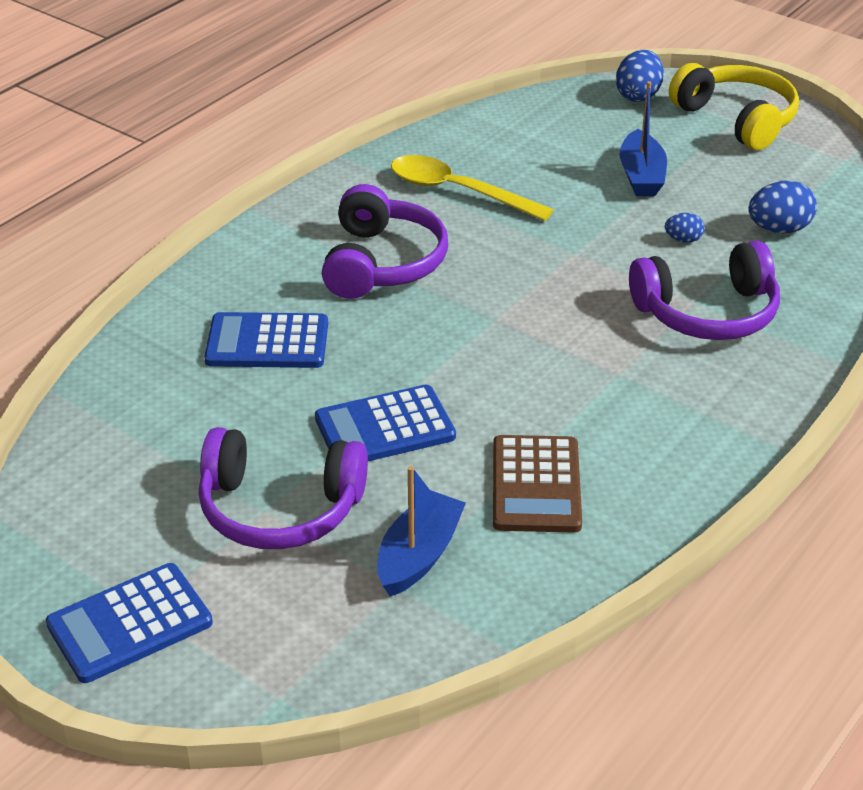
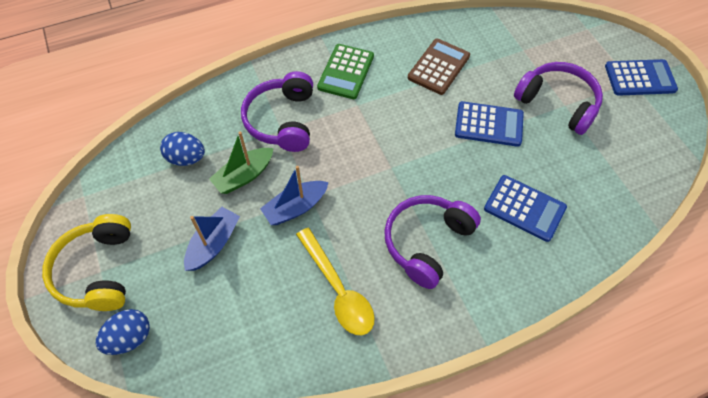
camera: 150 degrees left, 20 degrees up
(419, 555) = (507, 58): blue boat -> blue boat (295, 208)
(683, 240) = (244, 176): blue egg -> green boat
(686, 413) = (346, 72): none -> green calculator
(707, 313) = (282, 120): purple headphones -> purple headphones turned 105 degrees counterclockwise

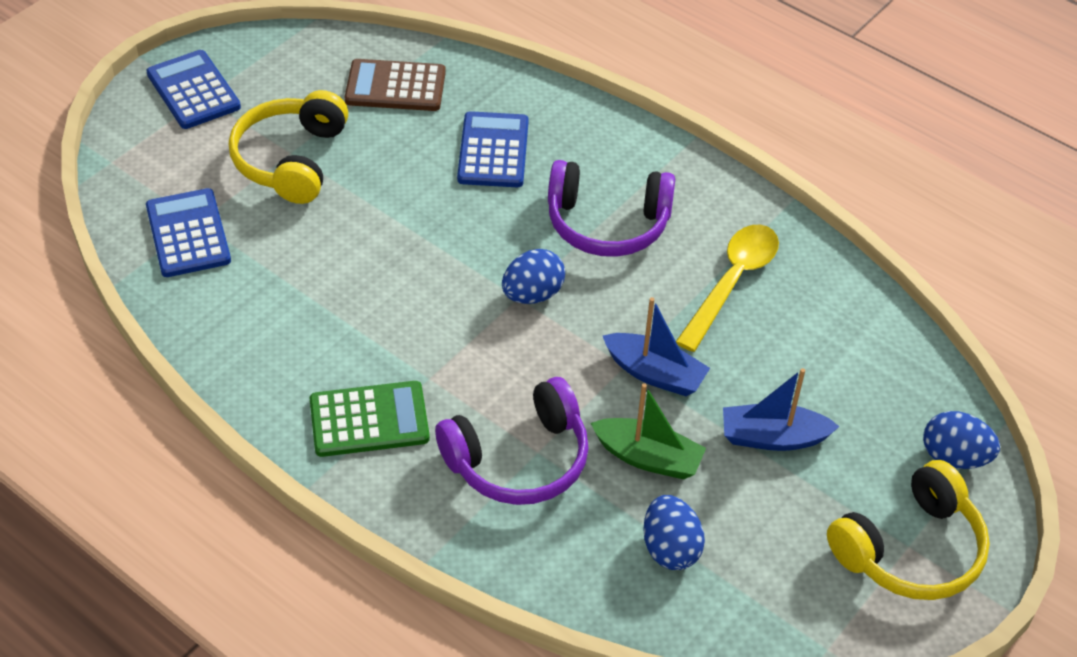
camera: 120 degrees left, 10 degrees down
(389, 175) = (532, 294): none -> blue egg
(438, 67) = (291, 307): brown calculator -> brown calculator (395, 86)
(489, 124) = (375, 219): blue calculator -> blue calculator (188, 234)
(558, 103) = (291, 160): purple headphones -> yellow headphones

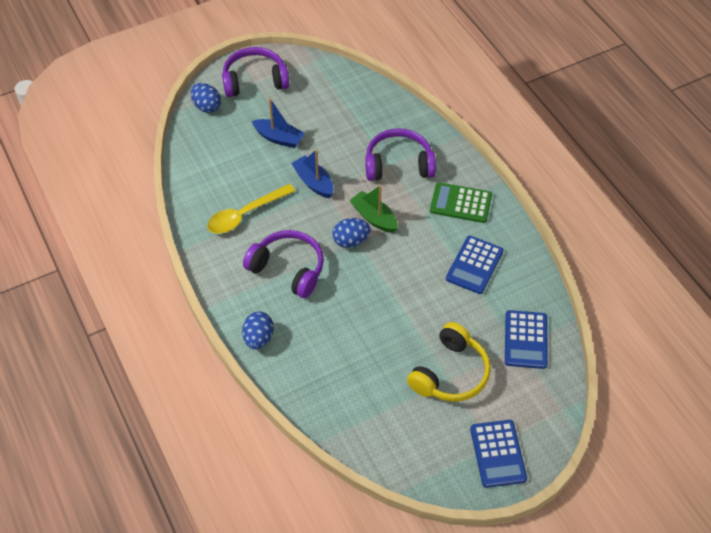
camera: 155 degrees left, 5 degrees up
(395, 86) = (364, 411): brown calculator -> none
(493, 151) = (326, 339): blue calculator -> blue calculator (474, 265)
(648, 458) = (340, 147): green boat -> green boat (374, 217)
(670, 548) = (353, 110): blue egg -> blue egg (258, 338)
(910, 550) = (254, 80): yellow headphones -> purple headphones

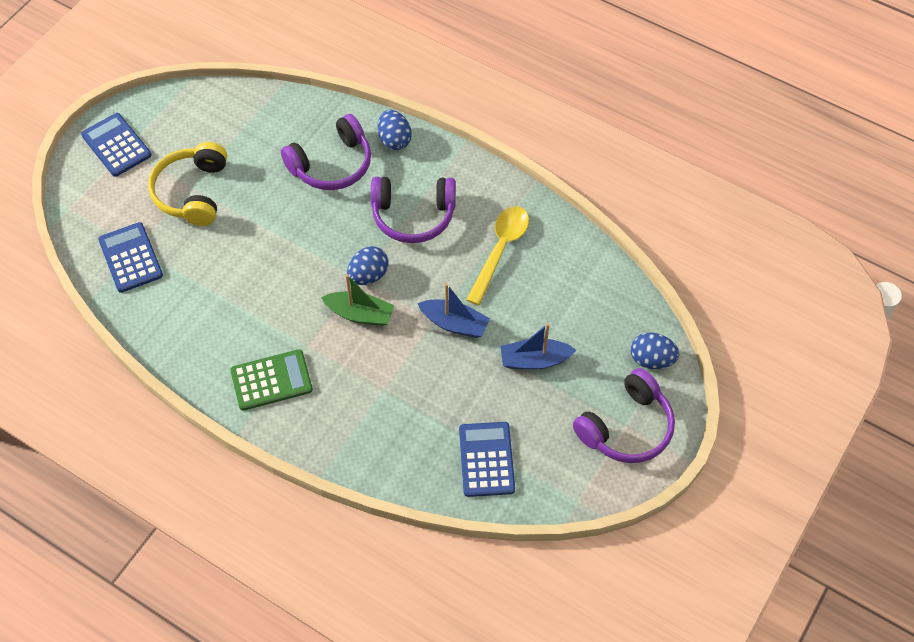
camera: 150 degrees right, 5 degrees up
(398, 164) = (372, 396): purple headphones -> purple headphones (332, 165)
(474, 265) = (220, 312): blue calculator -> blue calculator (486, 459)

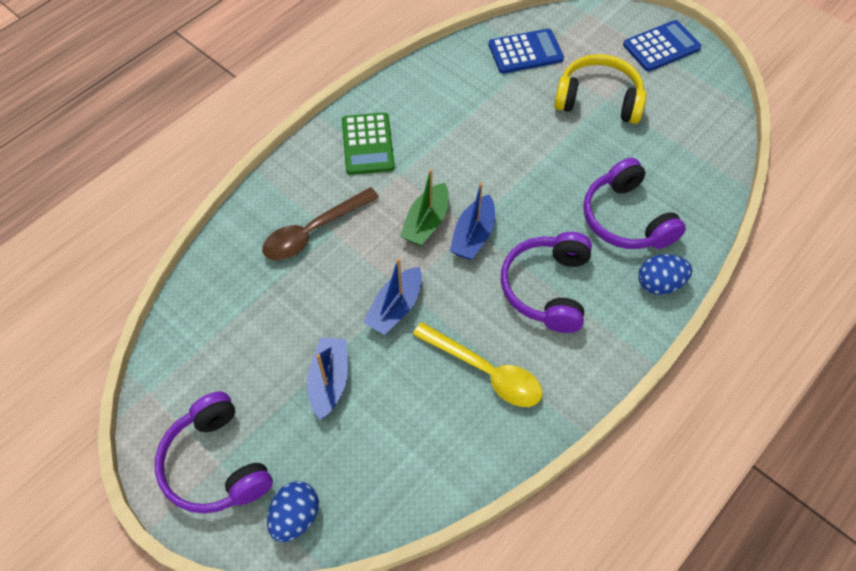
camera: 100 degrees right, 0 degrees up
(368, 275) = (473, 235): blue egg -> blue boat
(385, 406) = (313, 231): none -> brown spoon
(486, 459) = (226, 312): blue calculator -> none

